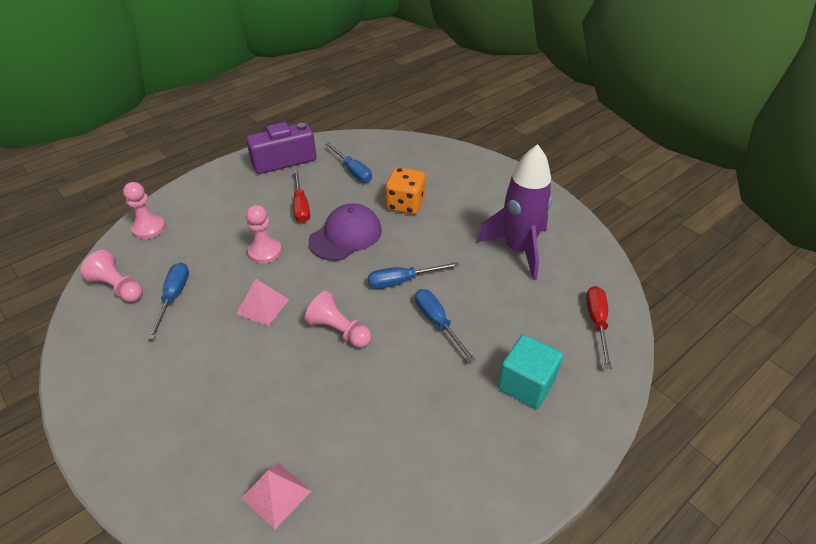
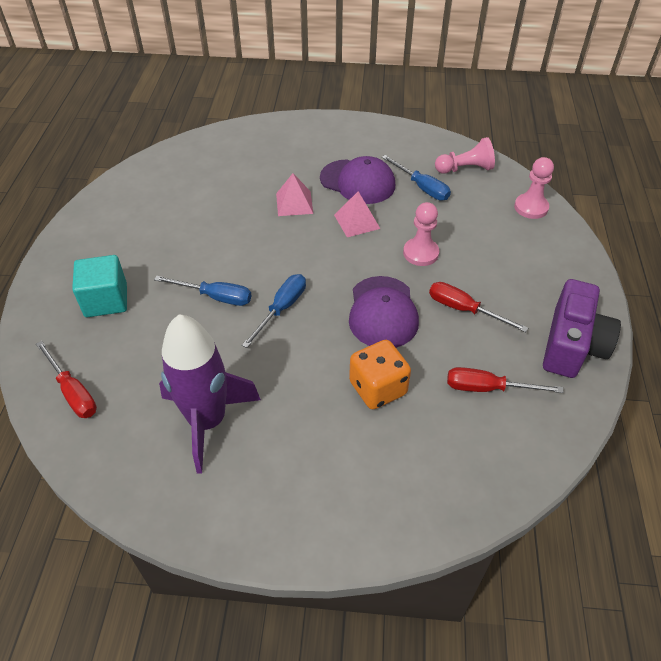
camera: 135 degrees right, 5 degrees up
(203, 342) = (357, 182): none -> purple cap
(276, 494) = (211, 161): pink pyramid -> pink pyramid (294, 203)
(339, 330) = (282, 243): pink pawn -> none
(353, 171) = (487, 388): blue screwdriver -> red screwdriver

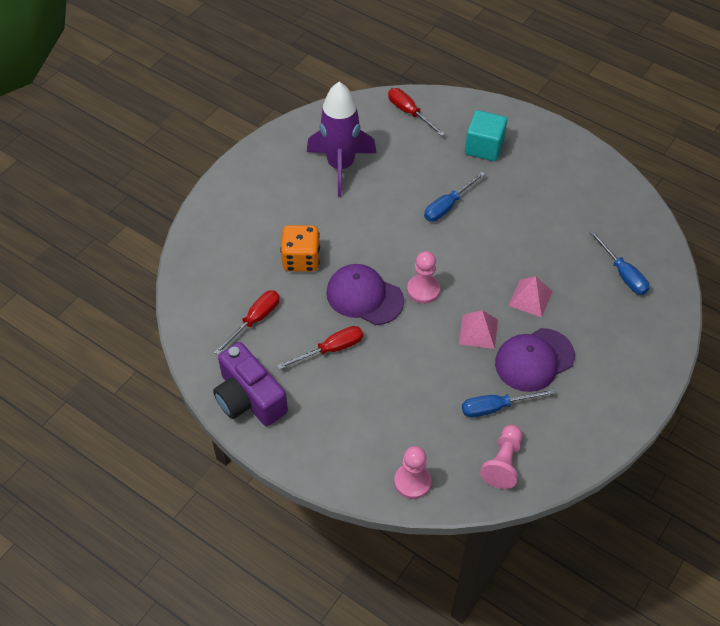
camera: 120 degrees right, 5 degrees up
(73, 392) = (409, 113): red screwdriver -> red screwdriver turned 60 degrees clockwise
(282, 309) = (409, 239): blue screwdriver -> blue screwdriver (622, 274)
(420, 253) = (410, 356): pink pawn -> pink pawn (423, 290)

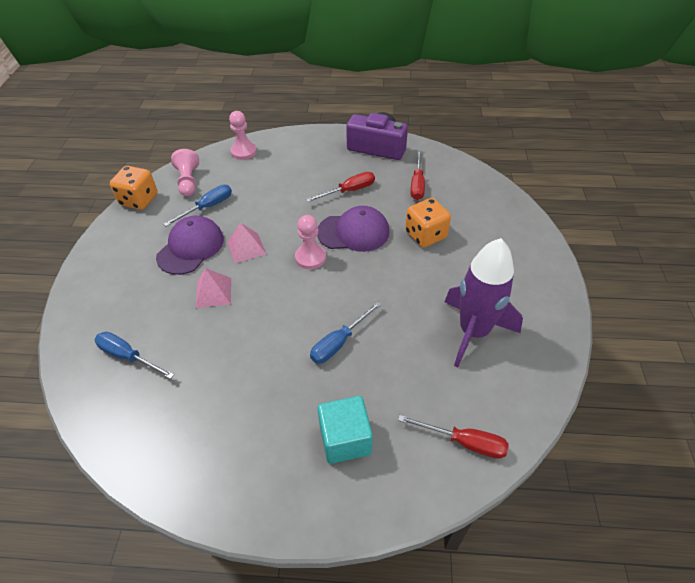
camera: 150 degrees right, 5 degrees down
(331, 349) = (349, 191): red screwdriver -> red screwdriver turned 150 degrees counterclockwise
(447, 206) = (339, 342): blue screwdriver -> blue screwdriver turned 150 degrees counterclockwise
(572, 461) = (139, 200): none -> orange dice

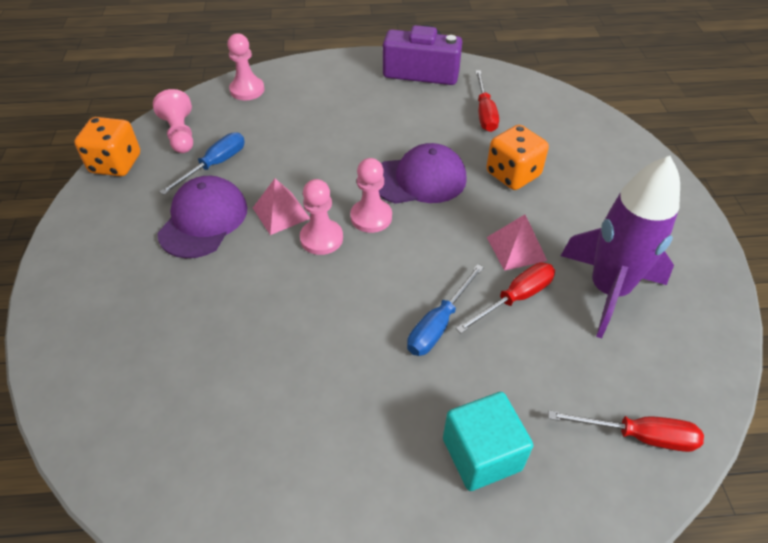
camera: 10 degrees left, 0 degrees up
(128, 356) = (147, 379): blue screwdriver -> none
(213, 292) = (250, 277): pink pyramid -> pink pyramid (516, 248)
(271, 270) = (321, 238): none -> pink pawn
(349, 191) = (399, 128): red screwdriver -> red screwdriver (515, 298)

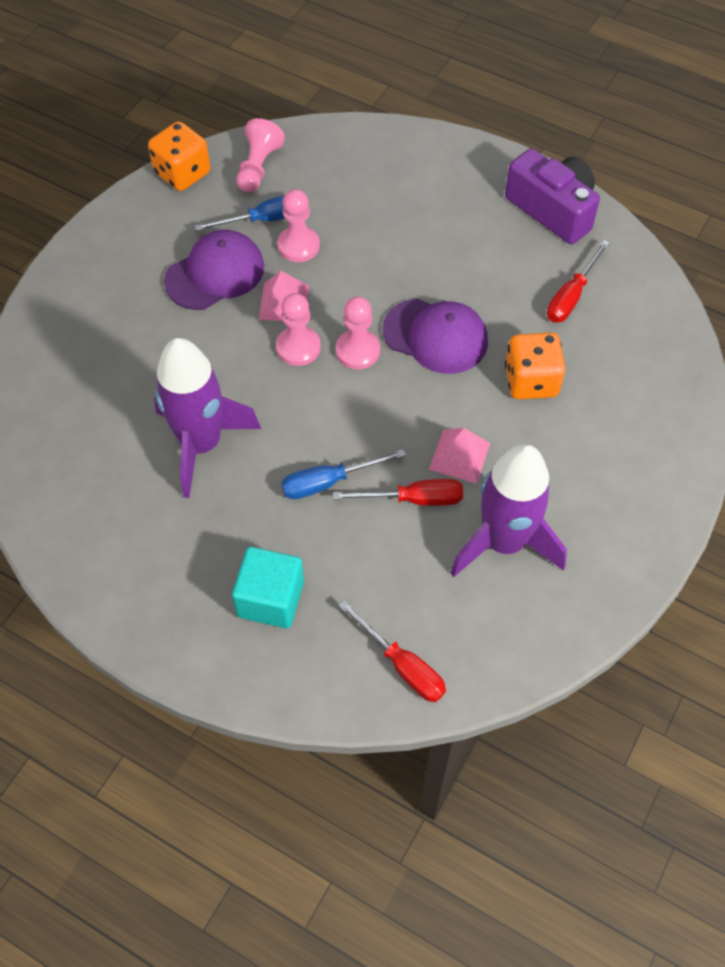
camera: 35 degrees right, 10 degrees up
(247, 90) = (356, 144): pink pawn -> pink pawn (298, 246)
(302, 358) = (201, 444): none -> purple rocket

